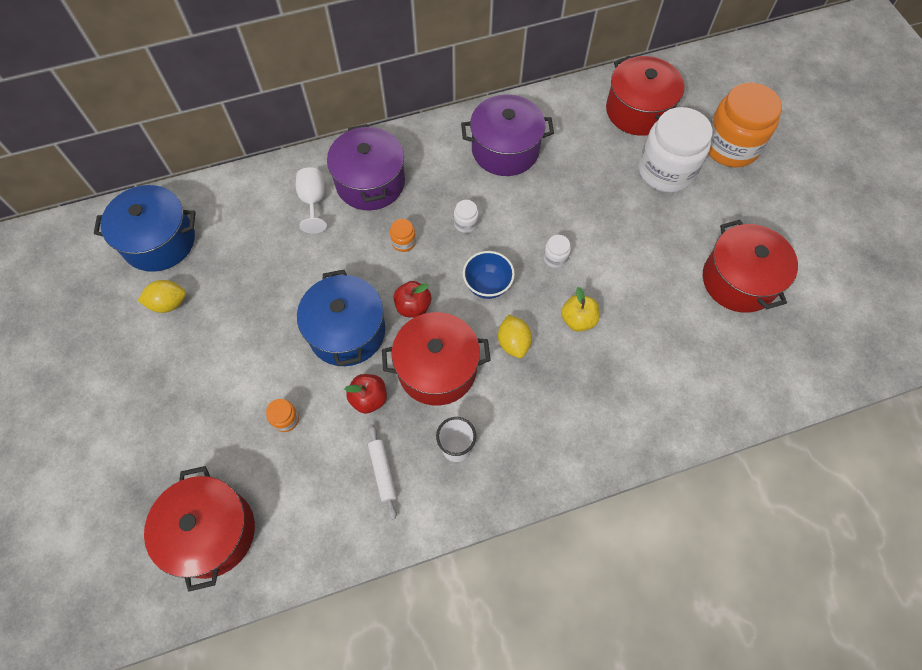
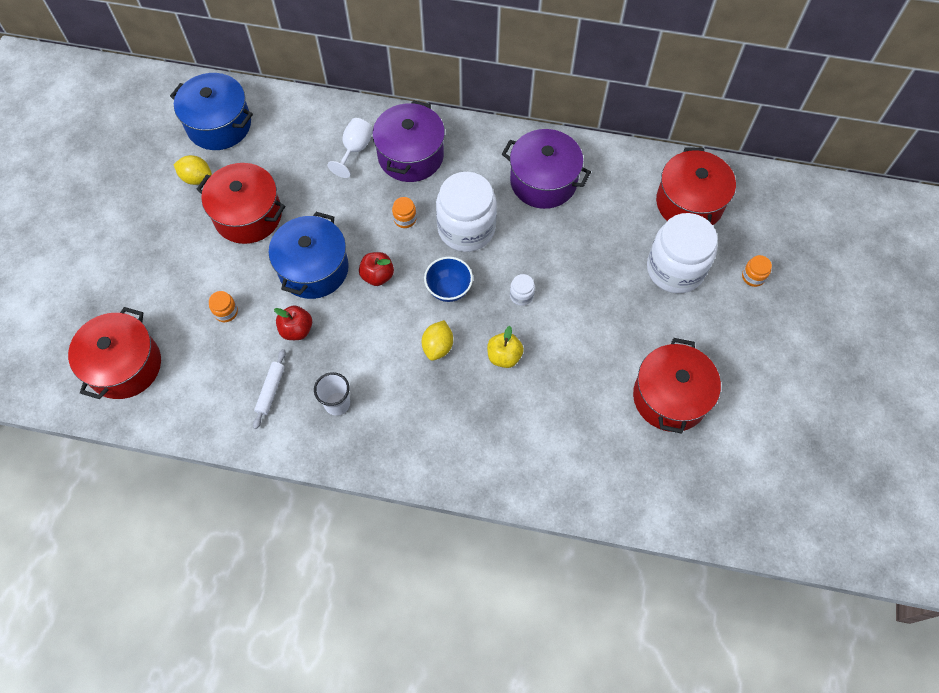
camera: 30 degrees right, 0 degrees up
(437, 369) = (363, 335): red pot -> red pot (248, 215)
(466, 223) = (466, 228): white jar -> white jar, size x2.49
(730, 146) = (753, 277): orange jar -> orange jar, size x0.40

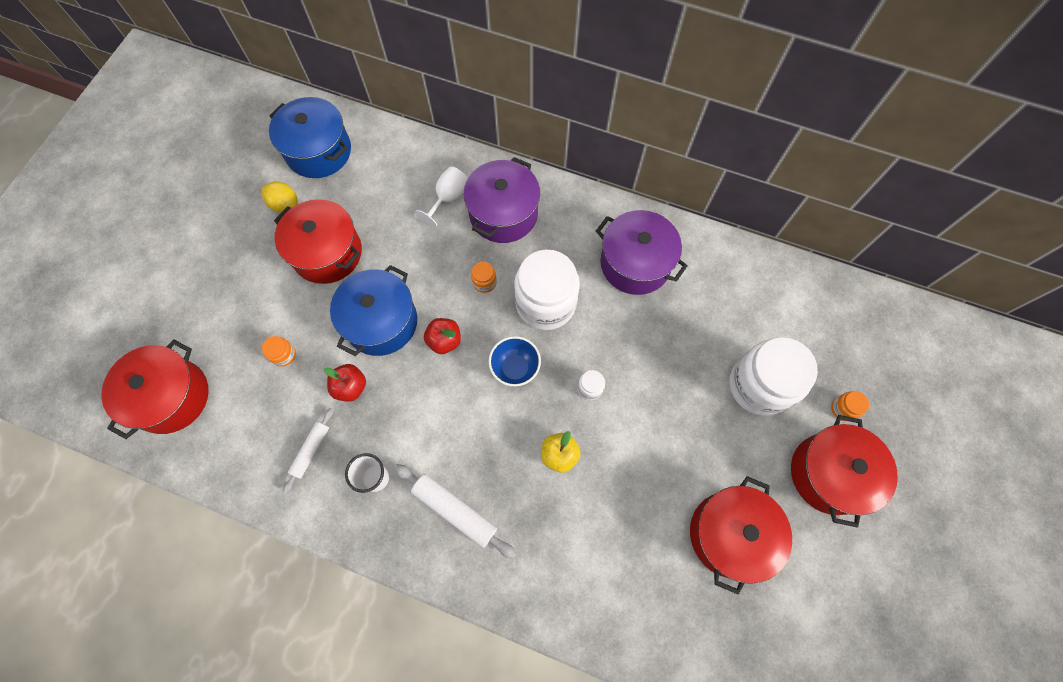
camera: 10 degrees right, 5 degrees up
(417, 419) = (455, 511): none -> white rolling pin
(438, 346) = (492, 431): yellow lemon -> none
(689, 203) = (786, 312): red pot -> red pot (829, 474)

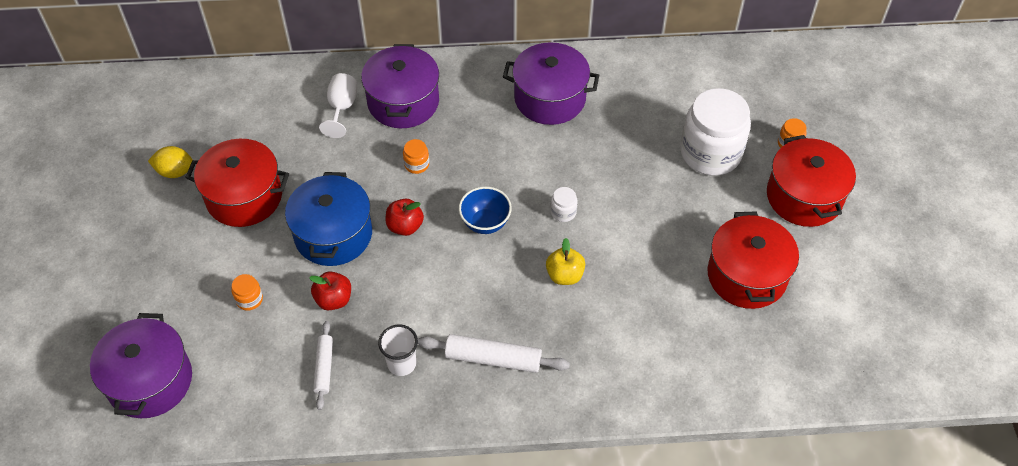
camera: 25 degrees left, 15 degrees down
(171, 396) = (150, 381): red pot -> purple pot
(318, 151) = (184, 113): blue pot -> none
(545, 303) = (484, 160): white jar -> none

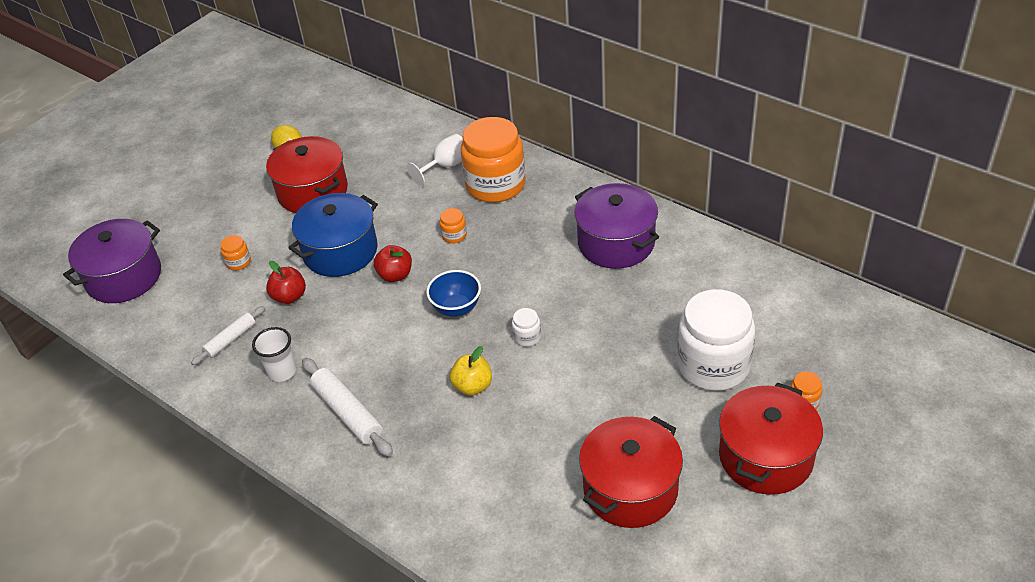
camera: 45 degrees right, 10 degrees down
(403, 102) = (495, 185): purple pot -> orange jar

